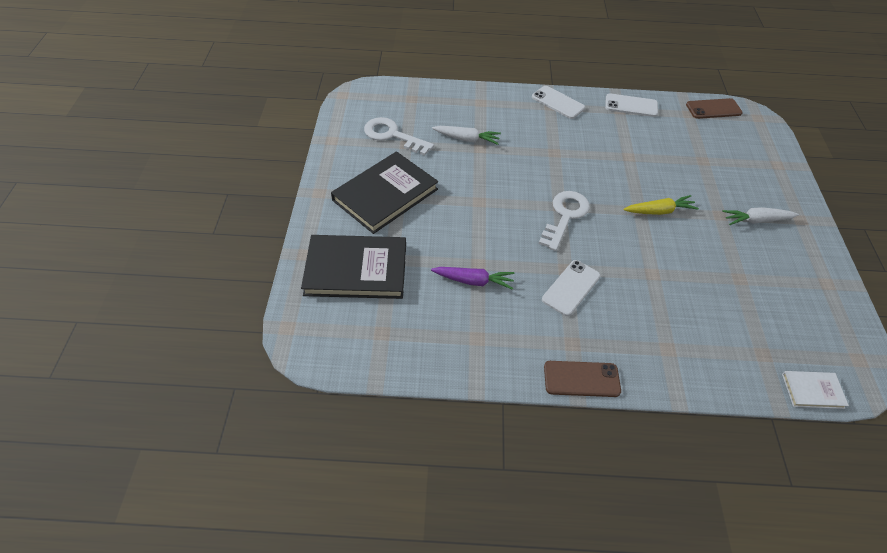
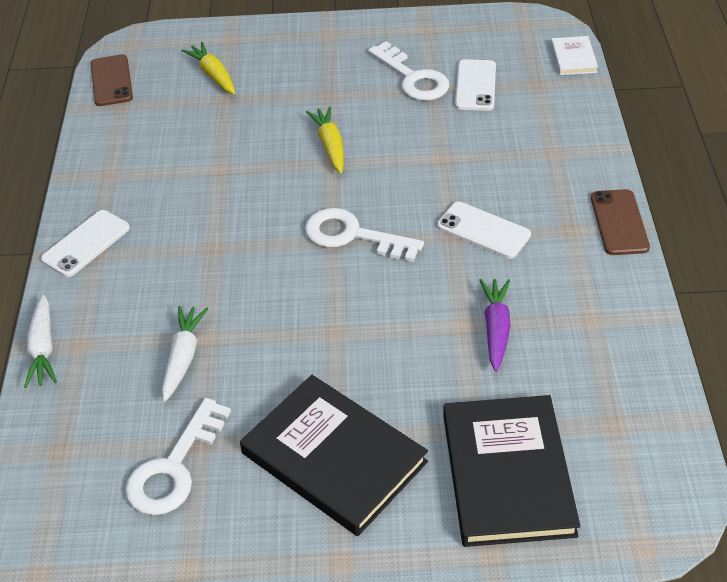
camera: 90 degrees left, 5 degrees down
(631, 105) = (99, 161): white phone -> white phone (475, 85)
(730, 155) = (213, 75): none -> yellow carrot
(752, 266) = (412, 78): none -> white key
(756, 220) = (335, 67): white carrot -> white carrot (43, 349)

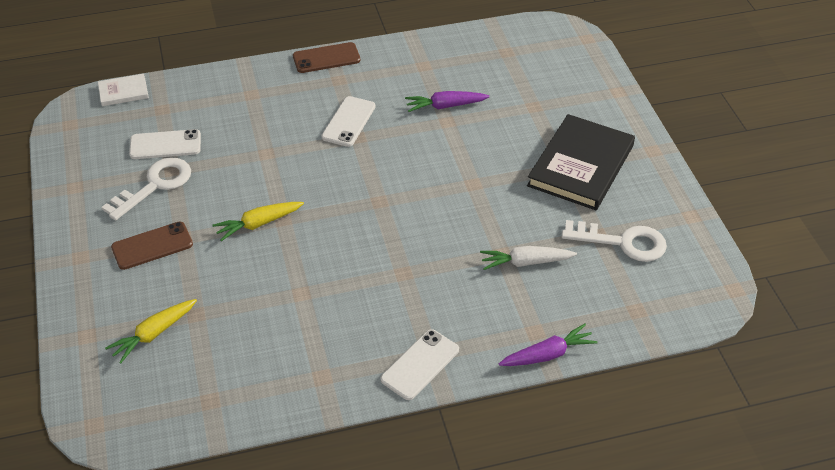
camera: 105 degrees left, 0 degrees up
(43, 349) = (548, 354): white carrot -> purple carrot
(86, 244) = (420, 365): white phone -> white phone turned 75 degrees counterclockwise
(111, 81) = (166, 423): brown phone -> brown phone (152, 246)
(353, 236) = (370, 190): white key -> none
(507, 473) = (560, 90): black book -> none

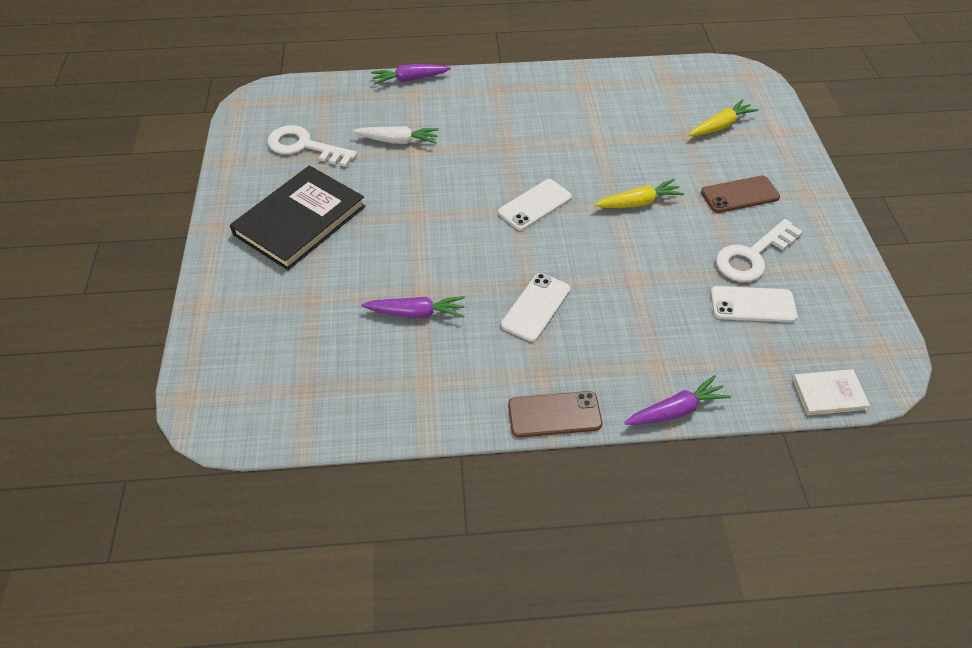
camera: 170 degrees left, 5 degrees up
(239, 70) = (676, 410): none -> purple carrot
(420, 365) = (508, 84): white phone -> white phone (535, 205)

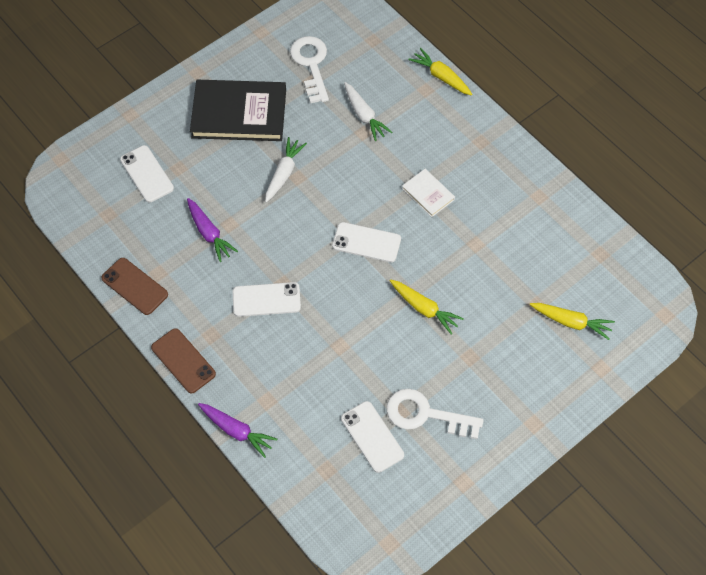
camera: 55 degrees right, 10 degrees up
(291, 328) = (147, 174): none -> white phone
(403, 223) = (284, 173): none -> white carrot
(410, 79) = (441, 77): purple carrot -> yellow carrot
(739, 195) = (491, 375): brown phone -> brown phone (135, 286)
(828, 394) = (319, 522): white book -> white book (428, 194)

